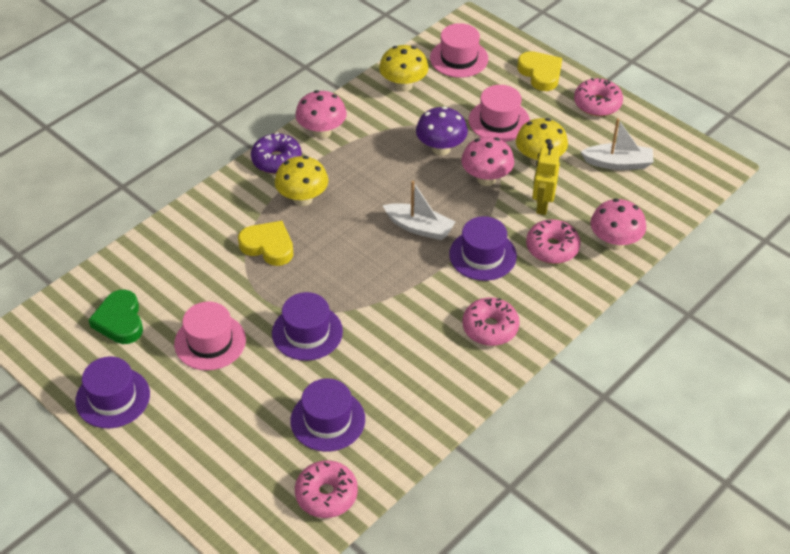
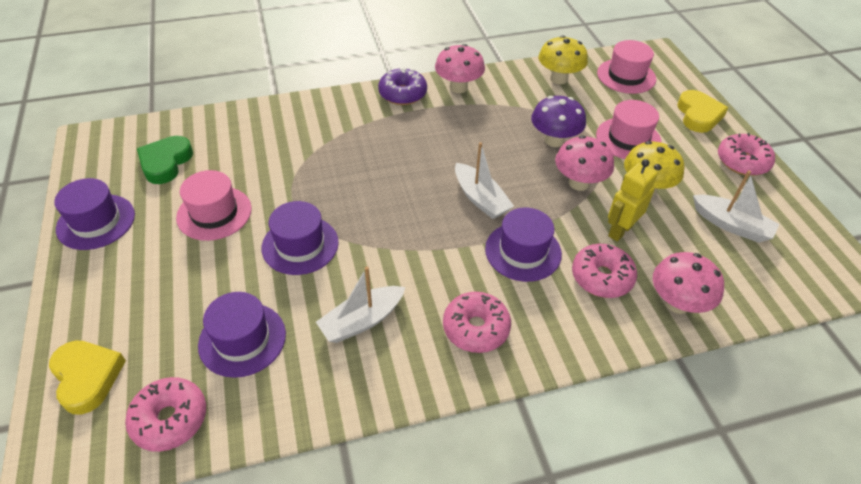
camera: 30 degrees right, 0 degrees up
(268, 246) = (335, 156): yellow heart -> yellow heart (87, 377)
(302, 199) = (397, 131): yellow mushroom -> none
(405, 363) = (362, 321): none -> white boat

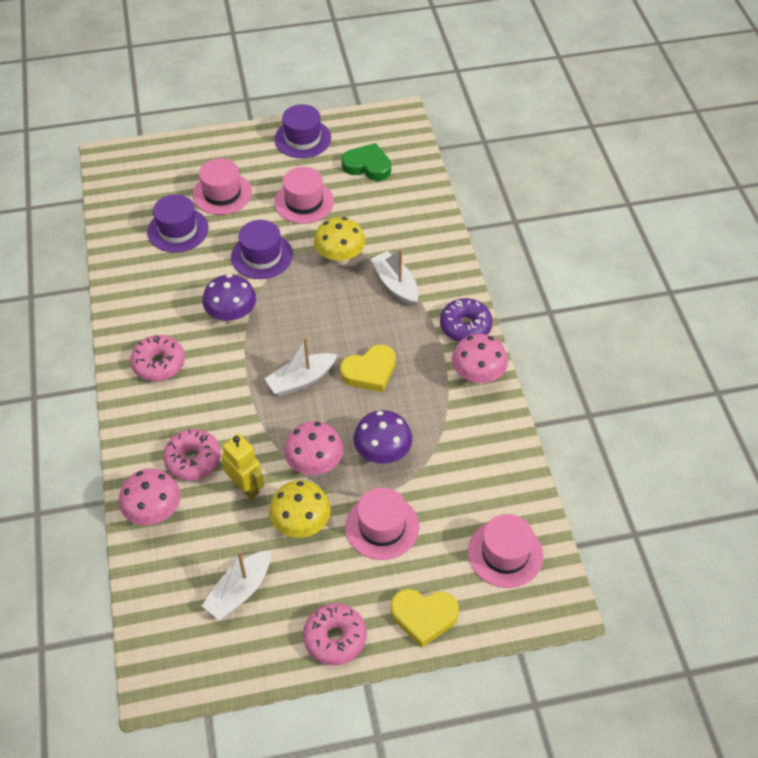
camera: 95 degrees right, 5 degrees up
(87, 377) = (164, 160): yellow heart -> yellow heart (369, 371)
(170, 419) = (125, 202): pink donut -> none
(180, 296) = (222, 193): none -> pink hat
(362, 321) = (180, 295): white boat -> white boat (395, 284)
(396, 264) = (232, 316): none -> purple mushroom
(523, 251) = (232, 405): purple hat -> none
(559, 79) = (497, 477): yellow mushroom -> yellow mushroom (340, 258)

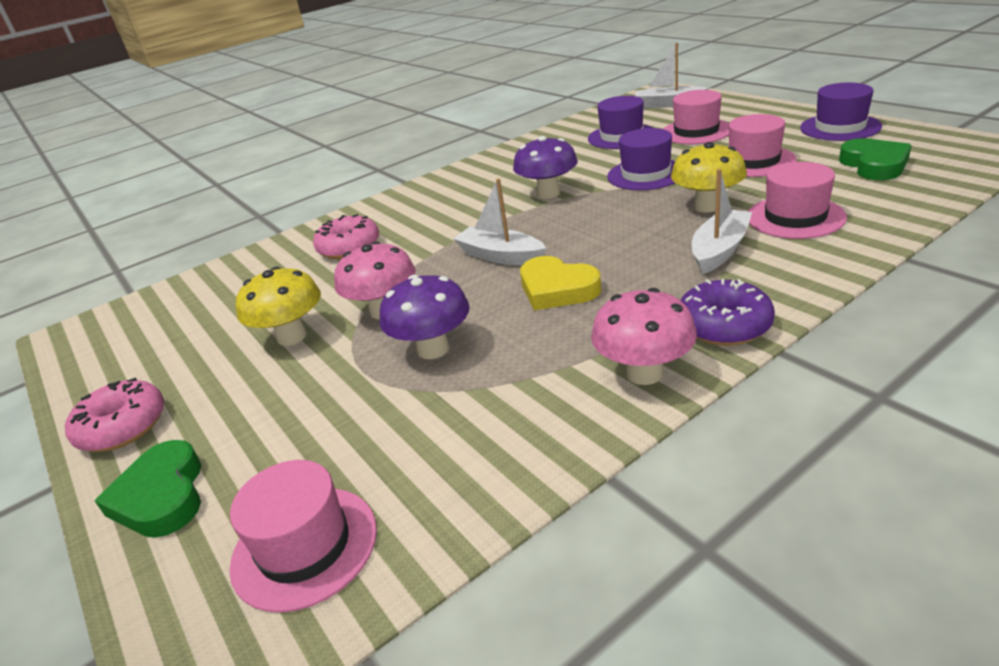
camera: 70 degrees right, 20 degrees down
(154, 512) = (275, 255): pink mushroom -> none
(159, 364) = (454, 190): pink donut -> none
(240, 591) = (187, 335): white boat -> white boat (668, 104)
(246, 487) = (329, 285): yellow robot -> none
(382, 526) = (311, 395): pink hat -> pink hat (795, 217)
(423, 617) = (162, 496): yellow heart -> green heart

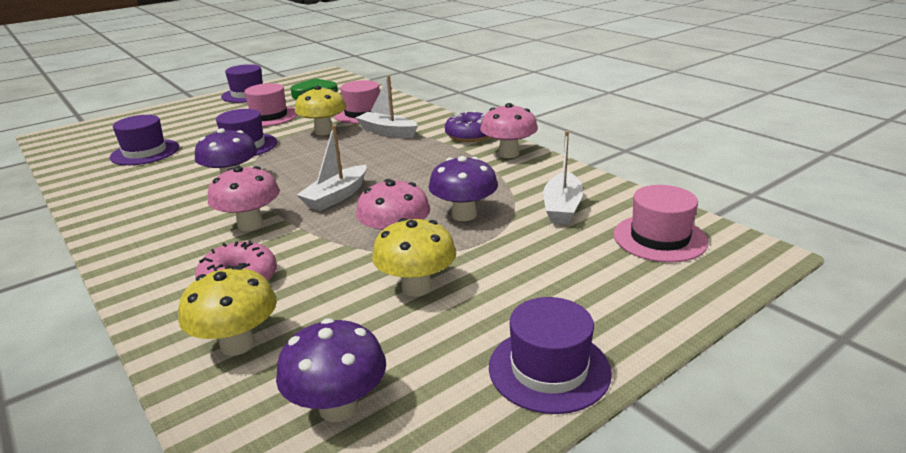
camera: 95 degrees left, 5 degrees down
(123, 427) = (549, 369): pink donut -> purple hat
(162, 496) = (634, 310): green heart -> none
(163, 325) = (338, 407): none -> purple mushroom
(261, 269) = (237, 344): none -> yellow mushroom
(446, 227) = (250, 225): none -> pink mushroom
(557, 289) = (404, 175): yellow heart -> none
(668, 104) = (99, 134): white boat -> white boat (562, 207)
(696, 131) = (184, 128): pink hat -> none

